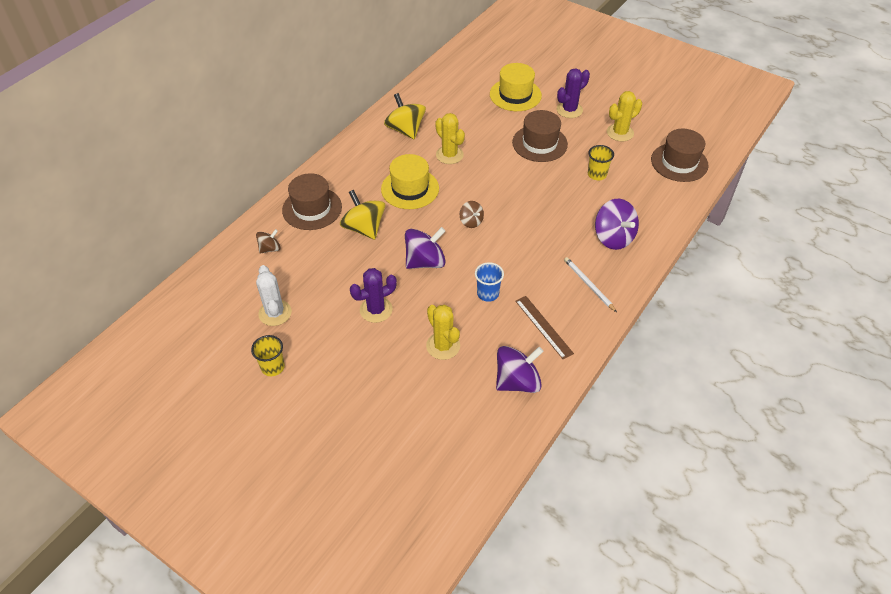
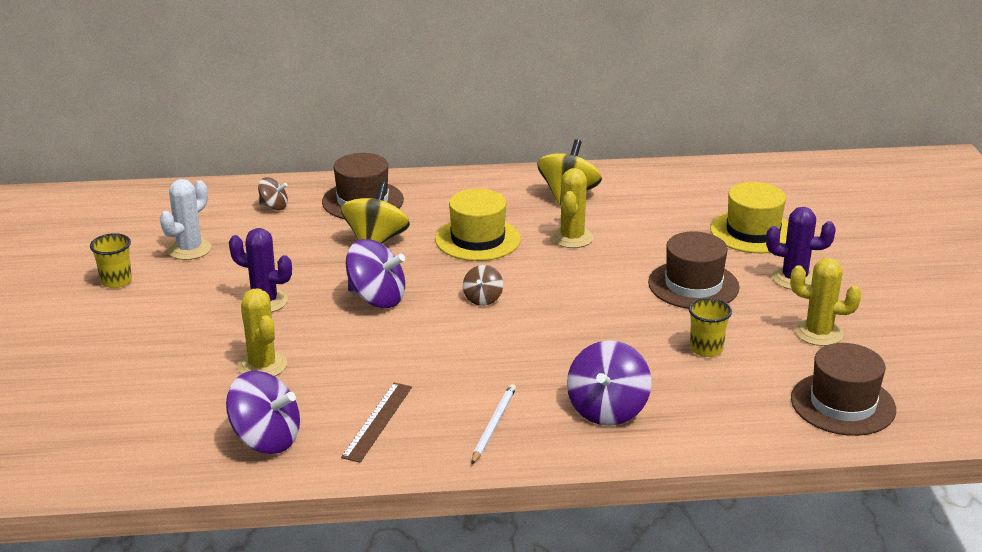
camera: 50 degrees right, 20 degrees down
(443, 346) = (262, 366): yellow cactus -> yellow cactus turned 45 degrees counterclockwise
(488, 293) = (381, 360): blue cup -> none

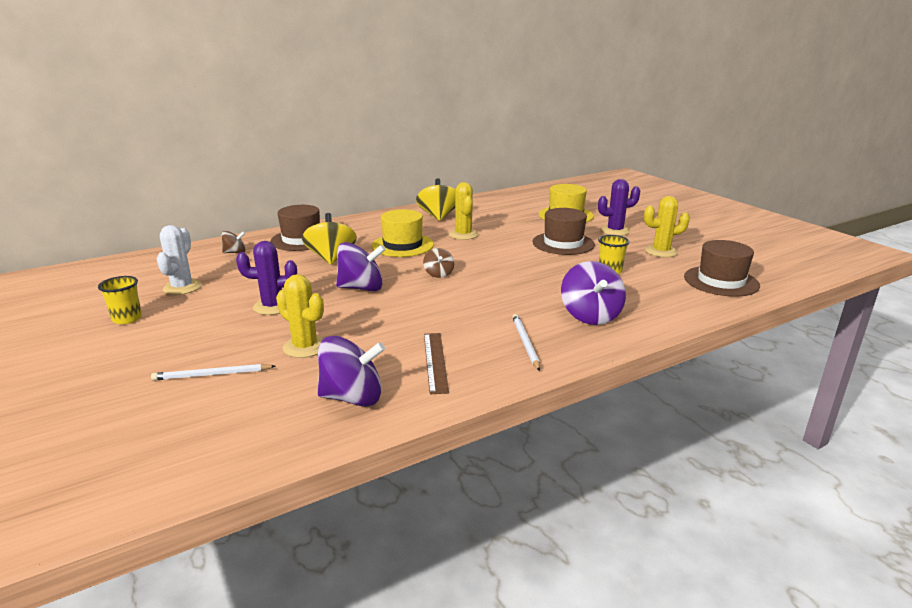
camera: 25 degrees left, 5 degrees down
(157, 375) = (212, 375): none -> white pencil

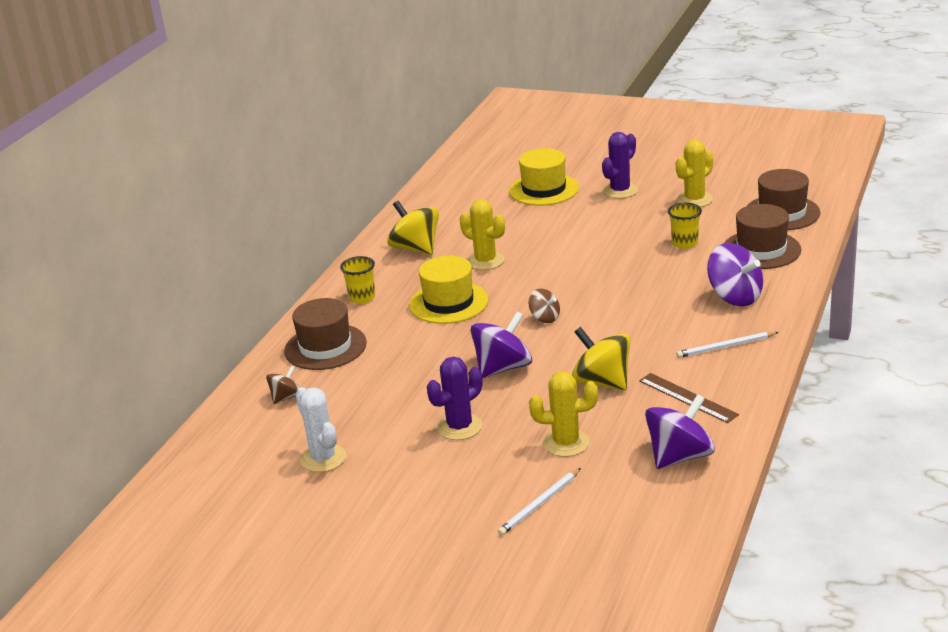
camera: 35 degrees left, 5 degrees up
(127, 319) = (345, 512): yellow cup -> yellow cup (362, 298)
(331, 258) = (405, 352): yellow spinning top -> yellow spinning top (602, 382)
(525, 343) = (725, 347): white pencil -> white pencil turned 60 degrees counterclockwise
(563, 243) = (597, 228): brown hat -> brown hat (761, 250)

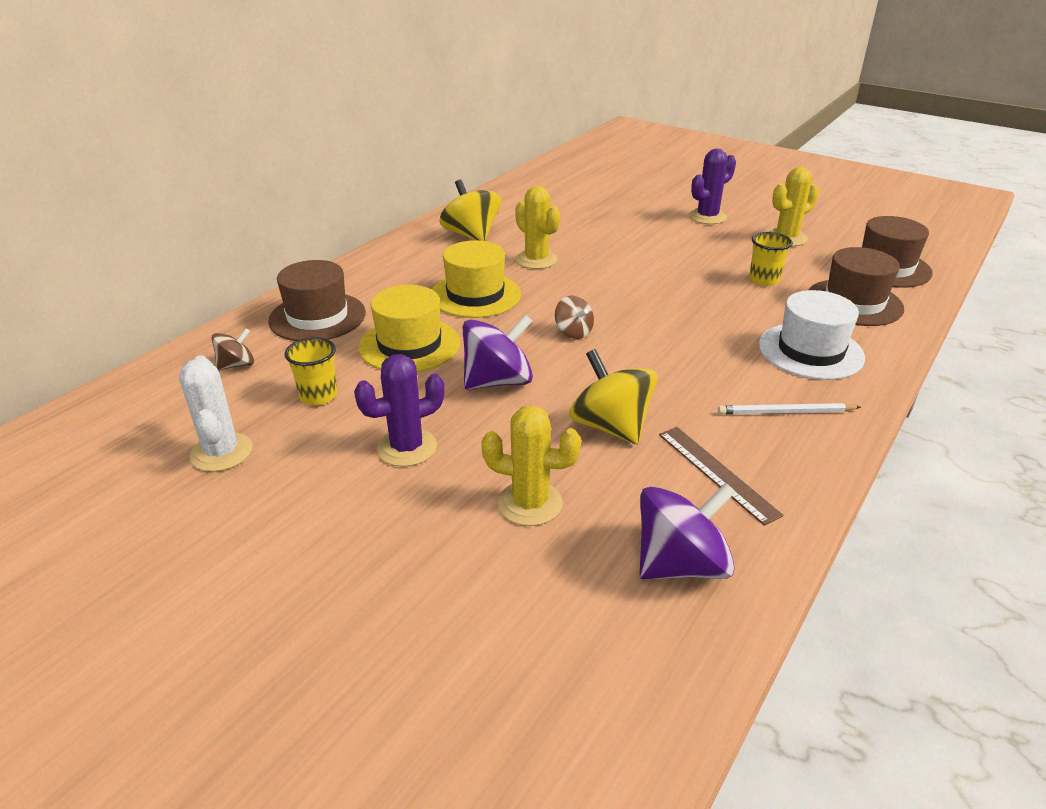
camera: 10 degrees right, 5 degrees up
(362, 298) = (388, 273): yellow cup -> yellow cup (318, 396)
(539, 504) = (451, 595): white pencil -> none
(544, 189) = (628, 203): yellow hat -> yellow hat (409, 345)
(734, 297) = (810, 351): purple spinning top -> white hat

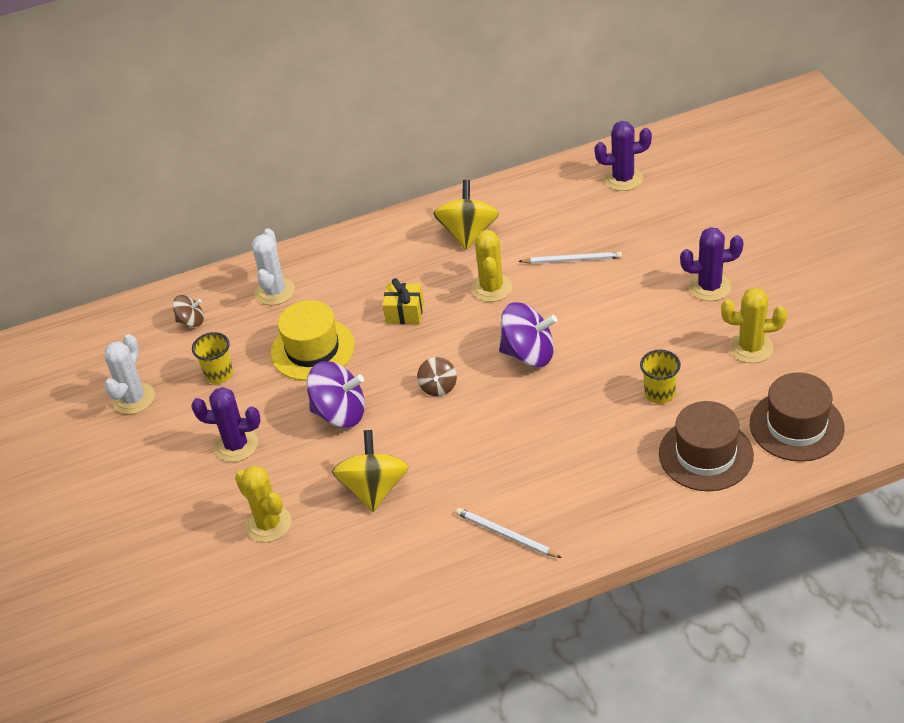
camera: 40 degrees right, 10 degrees up
(317, 317) = (275, 291): brown hat -> white cactus
(475, 295) = (404, 313): yellow hat -> yellow gift
(560, 182) = (623, 179): none -> purple cactus
(582, 229) = (572, 260): none -> white pencil
(680, 564) = (310, 608): purple spinning top -> purple spinning top (528, 354)
(717, 473) = (401, 559): brown ruler -> none
(810, 351) = (598, 489): white hat -> none

